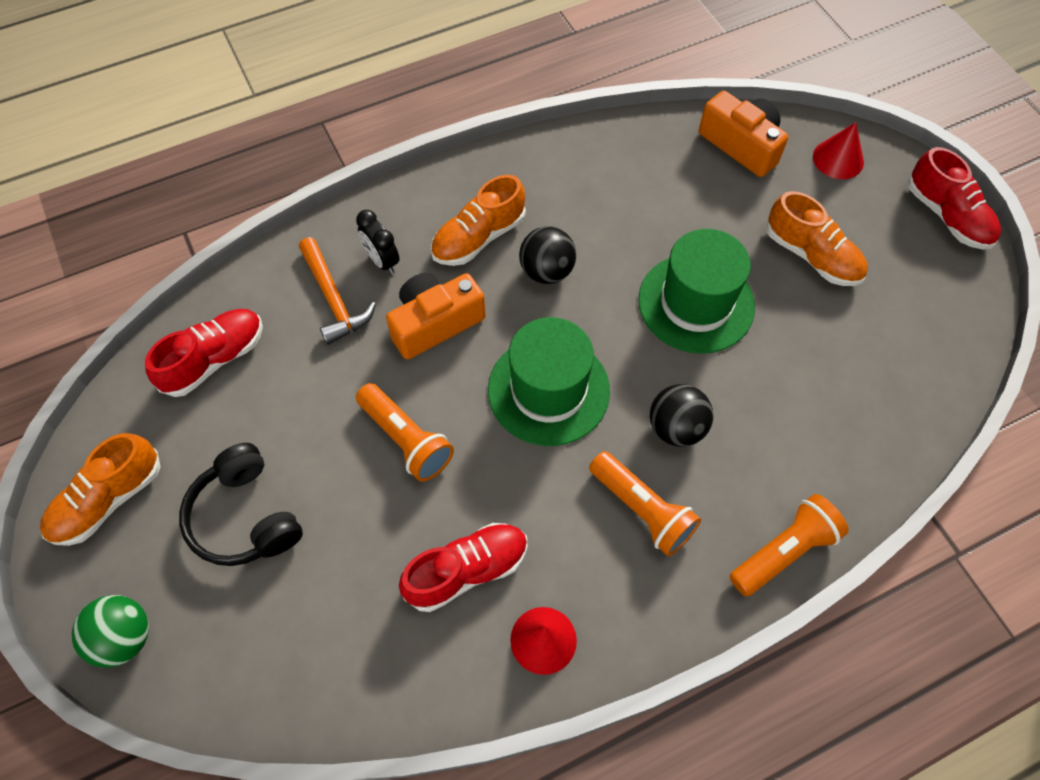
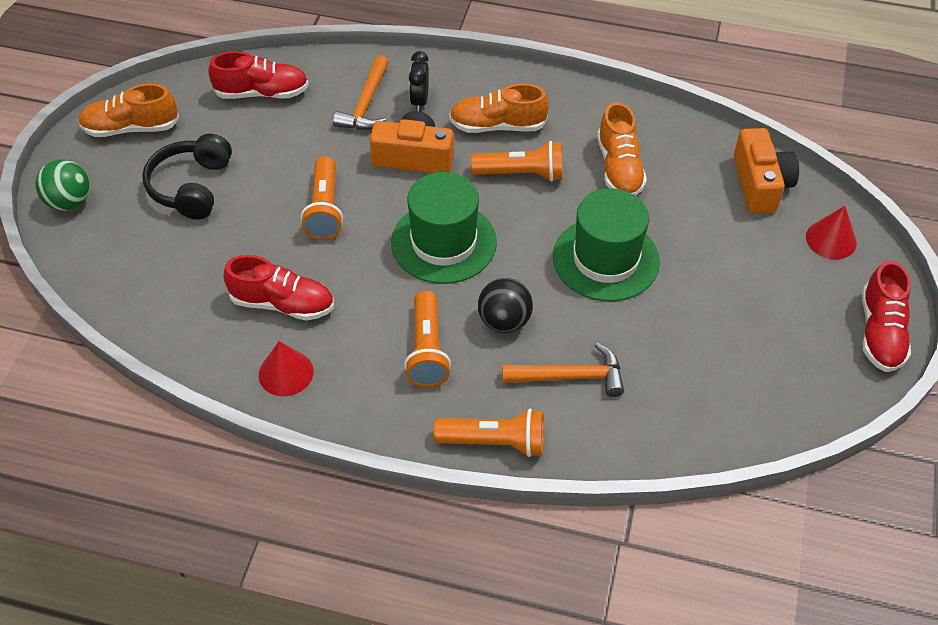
camera: 40 degrees right, 10 degrees down
(546, 271) = (521, 174): black ball -> orange flashlight
(779, 437) = (570, 376): none -> orange hammer
(812, 256) = (731, 287): orange shoe -> orange shoe (619, 168)

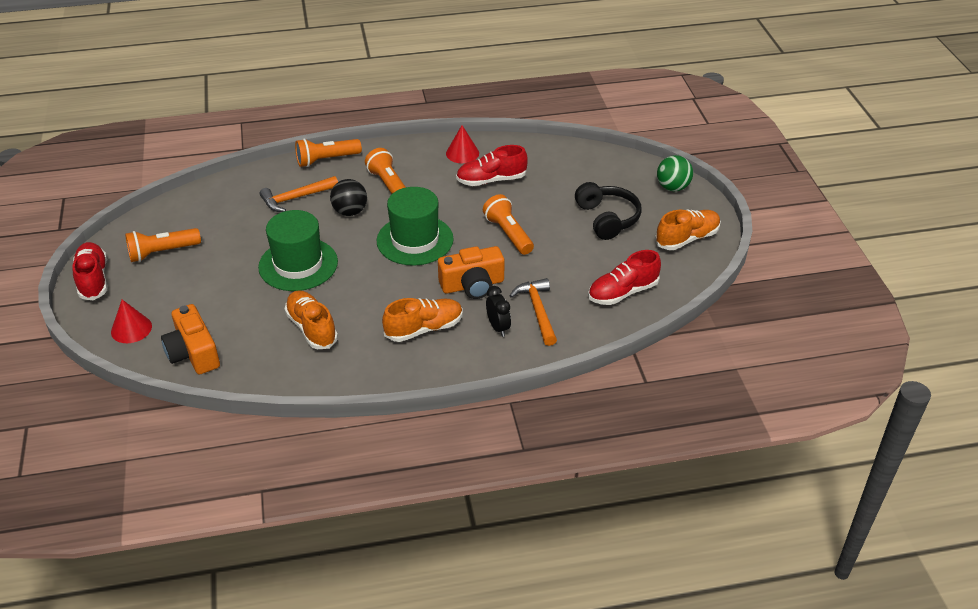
camera: 155 degrees right, 10 degrees down
(521, 174) = (385, 300): orange flashlight -> orange flashlight (162, 252)

